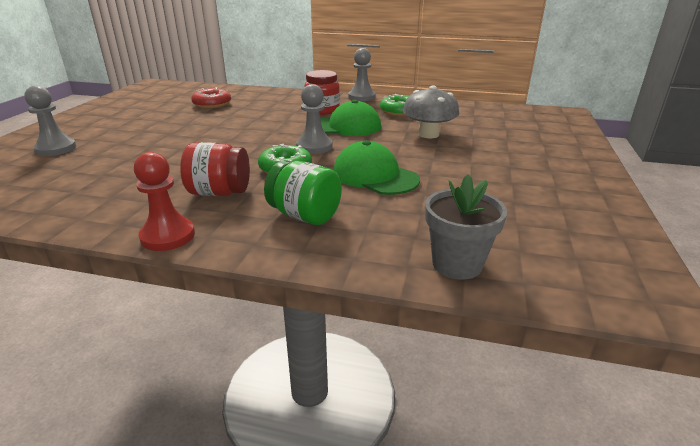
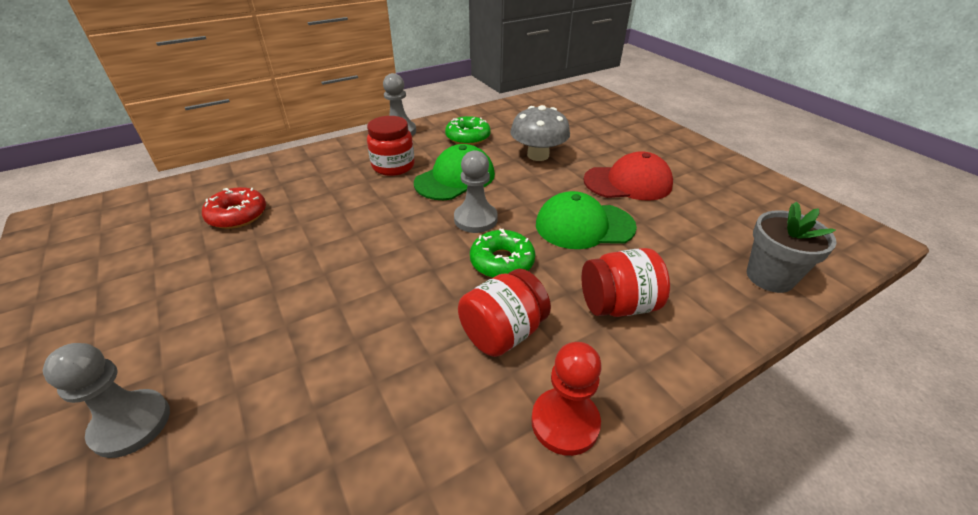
camera: 45 degrees left, 10 degrees up
(305, 216) = (618, 305): green jar -> red jar
(466, 171) = (628, 183): none -> red cap

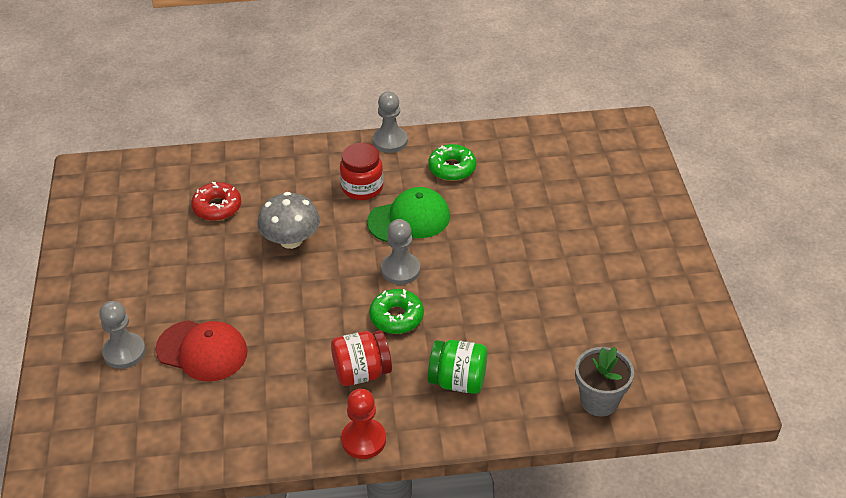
camera: 25 degrees right, 5 degrees up
(538, 155) = (504, 213): grey mushroom -> grey mushroom (291, 240)
(584, 225) = (487, 305): green cap -> none
(618, 305) = (458, 381): red jar -> green jar
(628, 183) = (565, 272): red cap -> red cap (202, 351)

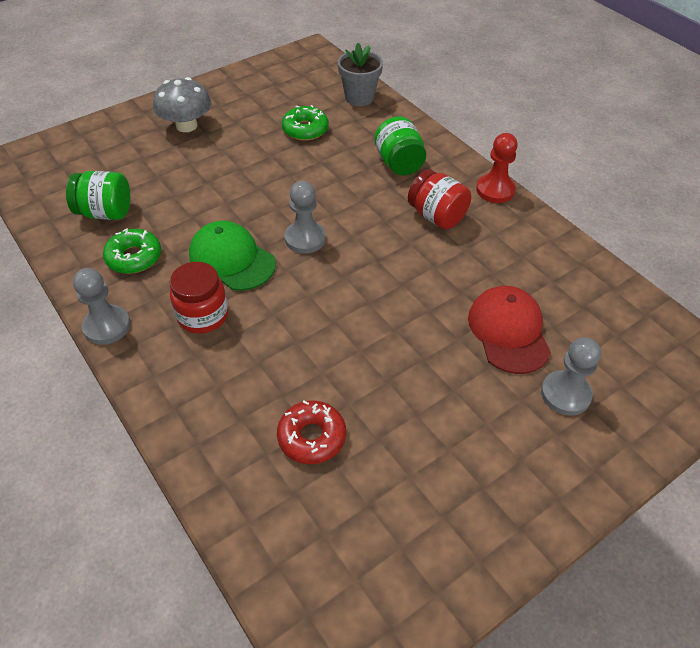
camera: 120 degrees left, 5 degrees up
(291, 240) = (319, 338): grey mushroom -> grey mushroom (186, 125)
(396, 317) = (362, 219): green donut -> green donut (305, 129)
(518, 164) = (105, 212): none -> green jar

